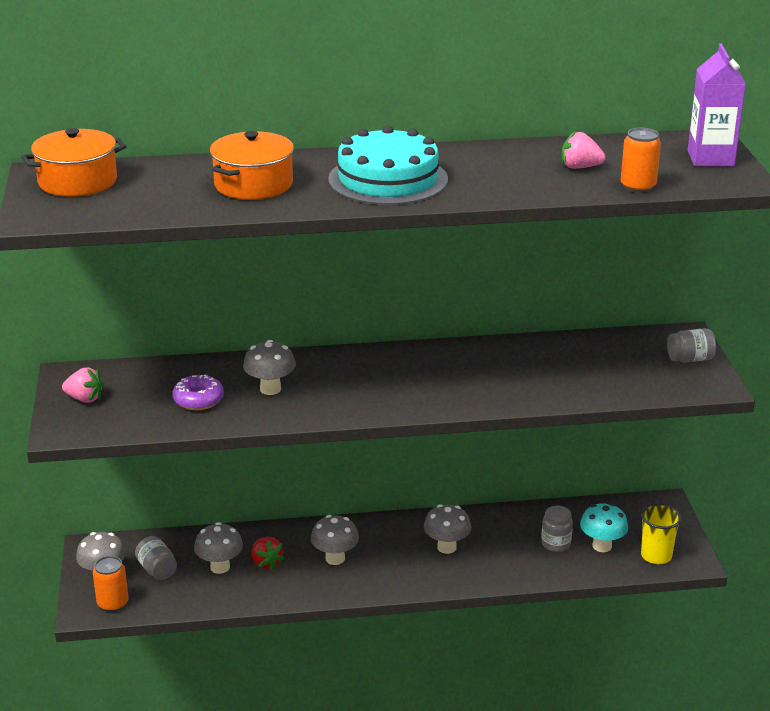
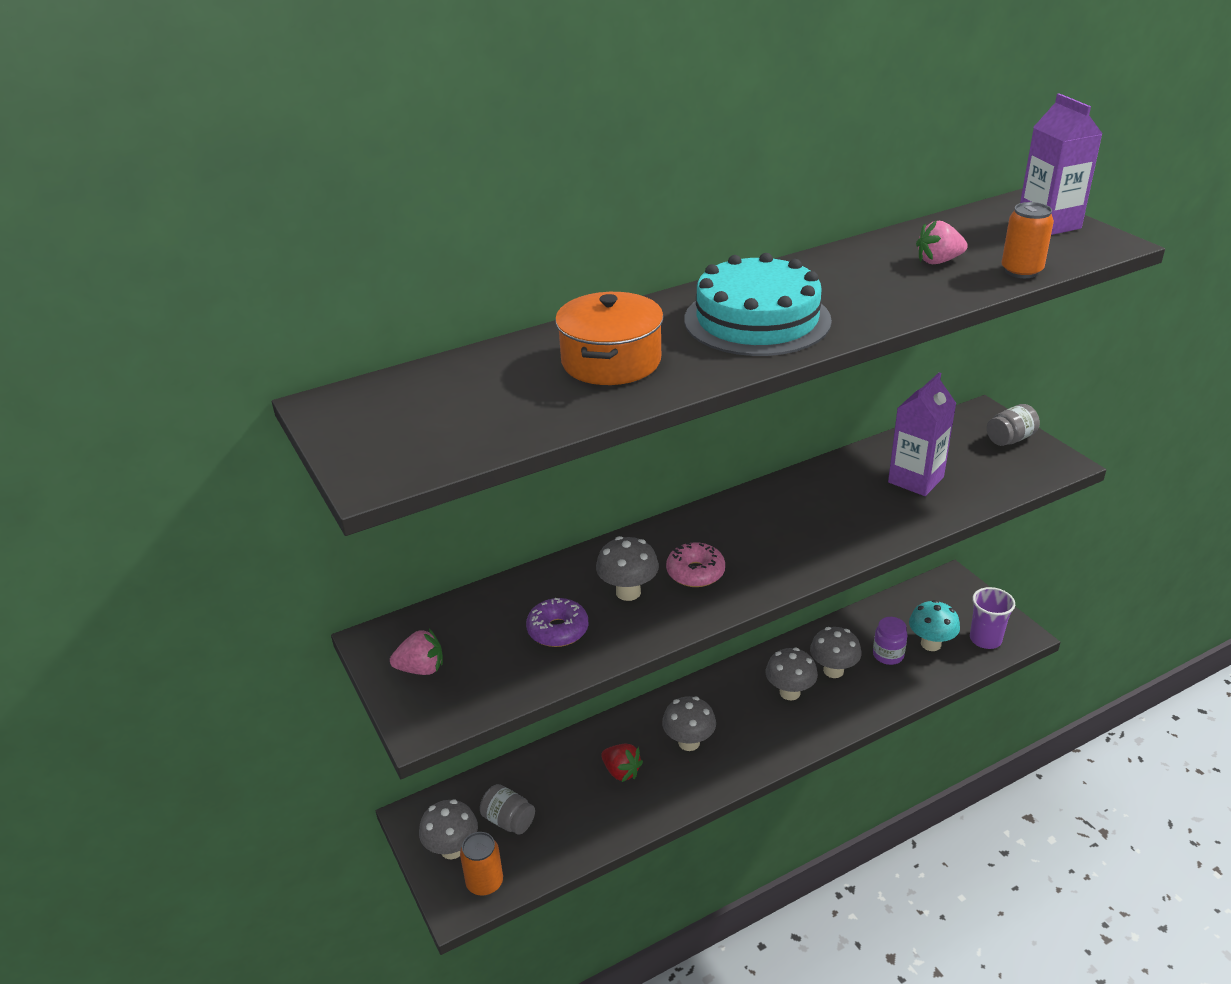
camera: 20 degrees left, 5 degrees up
(78, 181) = (386, 408): orange pot -> none
(220, 567) = (575, 793): grey mushroom -> grey mushroom (833, 670)
(332, 389) = (695, 572): none -> pink donut
(555, 544) = (888, 655): grey jar -> purple jar
(574, 369) = (915, 480): none -> purple carton
(656, 556) = (985, 639): yellow cup -> purple cup

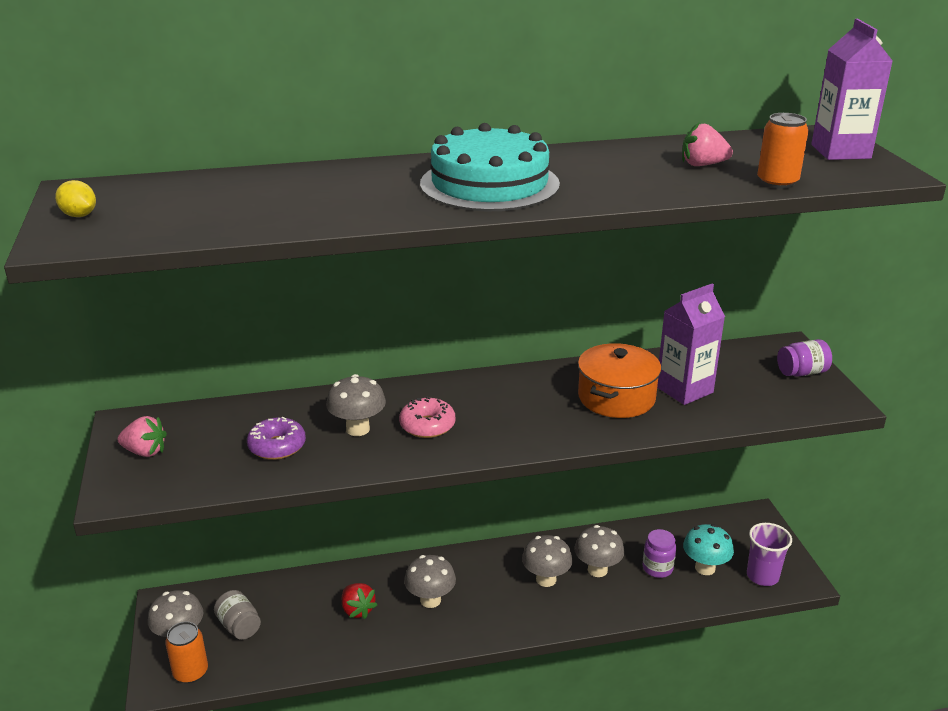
camera: 15 degrees right, 5 degrees down
(363, 438) = (79, 215): none -> yellow lemon
(611, 361) = (332, 194): orange pot -> orange pot (616, 397)
(1010, 439) = (802, 372): grey jar -> purple jar

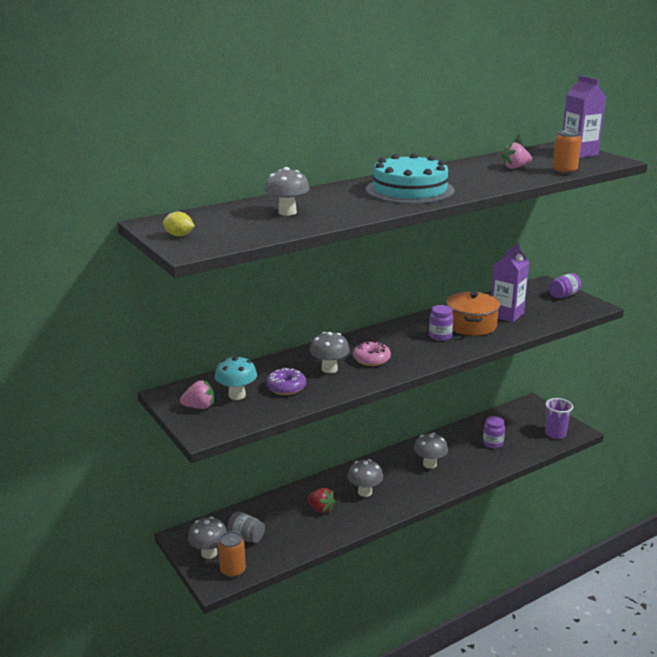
camera: 20 degrees left, 5 degrees down
(555, 407) = (440, 336): none -> purple jar
(597, 570) = (457, 452): grey mushroom -> grey mushroom (287, 212)
(705, 568) = (520, 437): turquoise mushroom -> turquoise mushroom (237, 395)

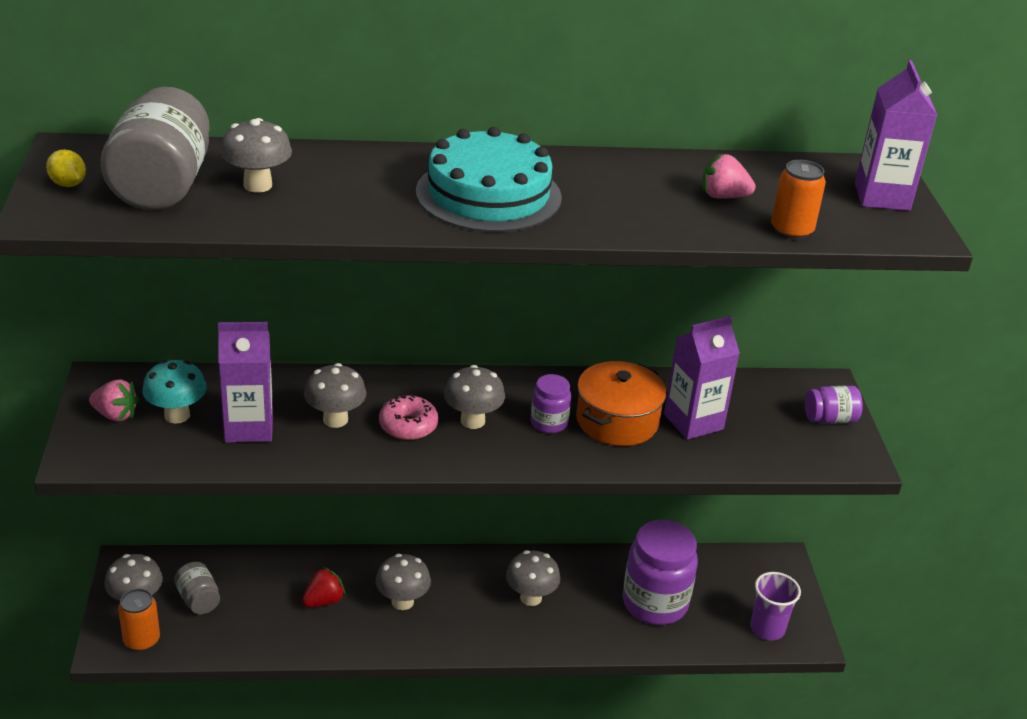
camera: 25 degrees right, 10 degrees up
(235, 224) = (162, 186): none -> grey jar
(286, 387) = (249, 427): purple donut -> purple carton
(321, 508) = (324, 601): red strawberry -> red strawberry turned 105 degrees counterclockwise
(401, 347) = (472, 421): none -> grey mushroom
(493, 443) = (655, 603): purple jar -> purple jar, size x1.99

